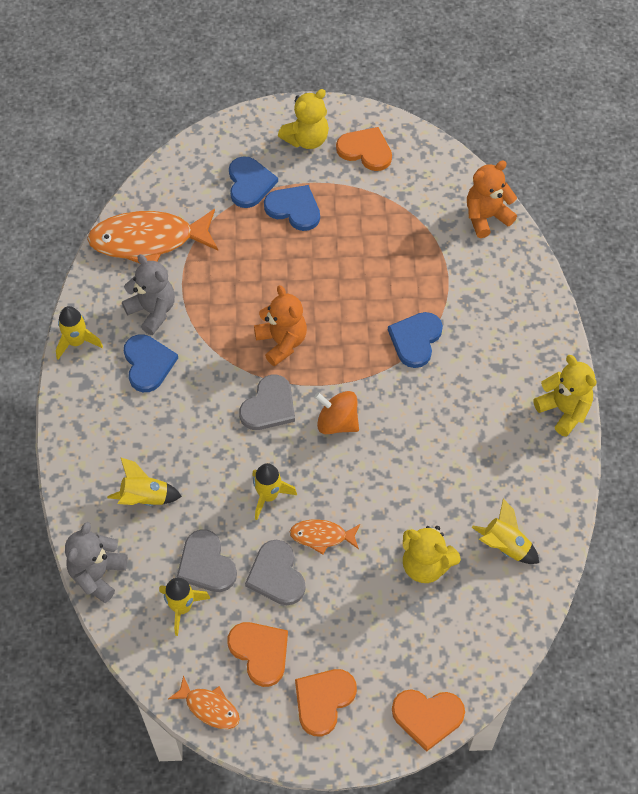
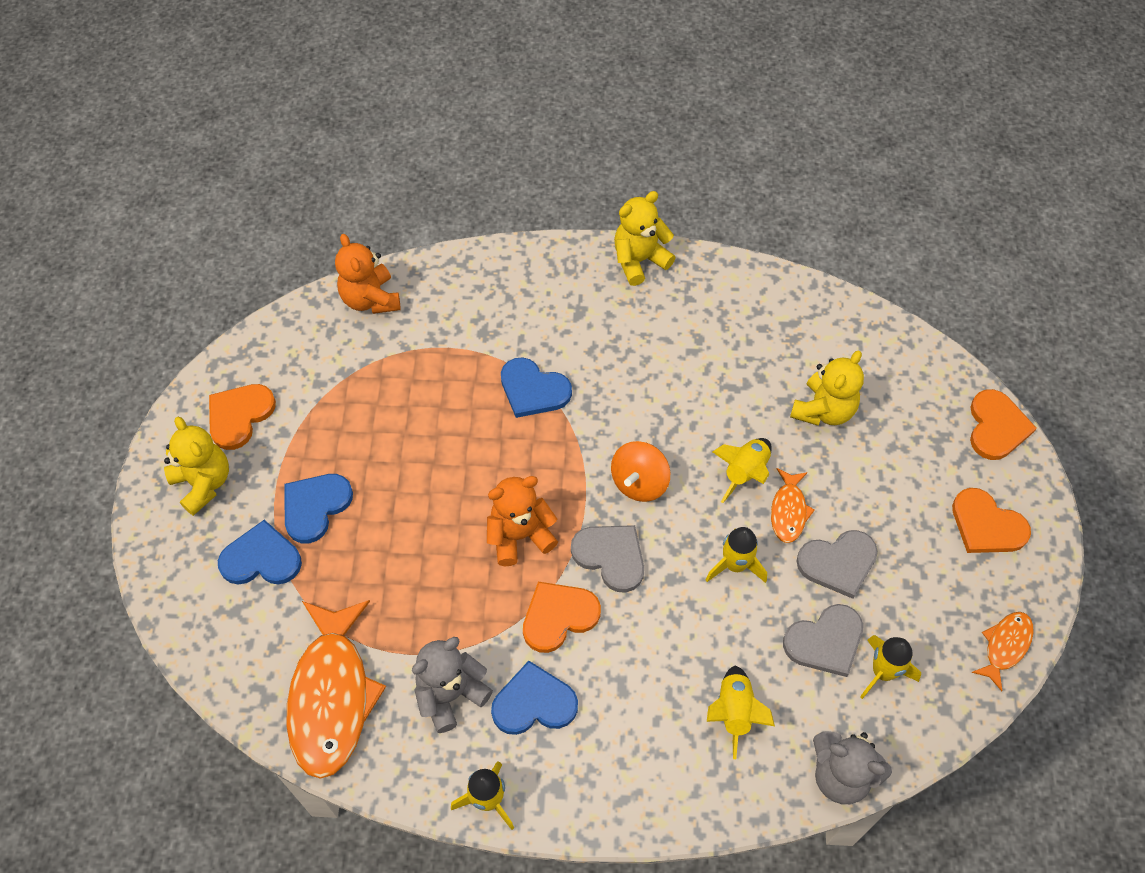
camera: 85 degrees left, 0 degrees up
(260, 652) = (934, 587): orange heart -> orange heart (558, 616)
(505, 546) = (800, 334): yellow rocket -> yellow rocket (745, 472)

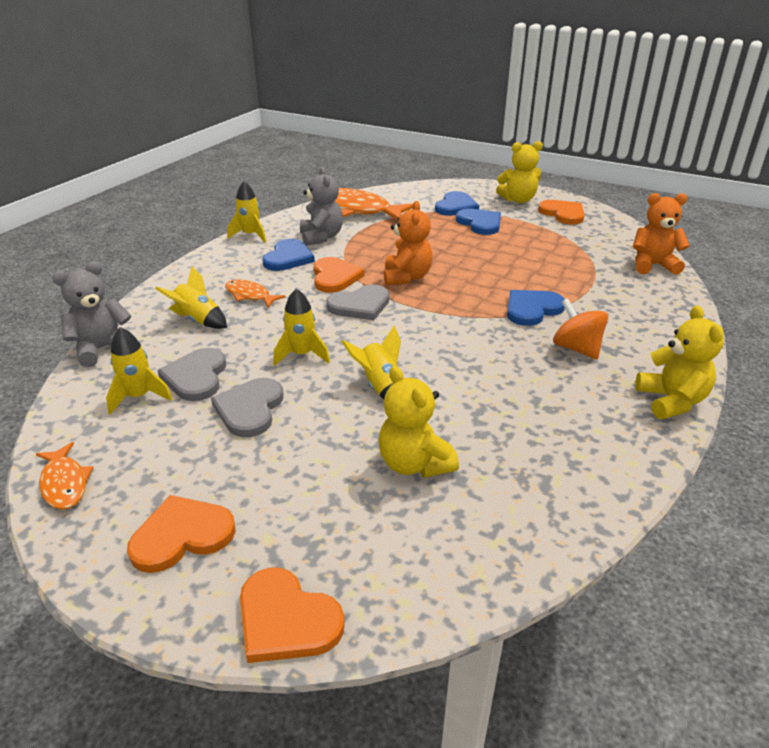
camera: 115 degrees right, 25 degrees down
(639, 482) = (412, 333): orange spinning top -> orange spinning top (576, 349)
(788, 511) = (323, 399): orange fish -> orange fish (250, 295)

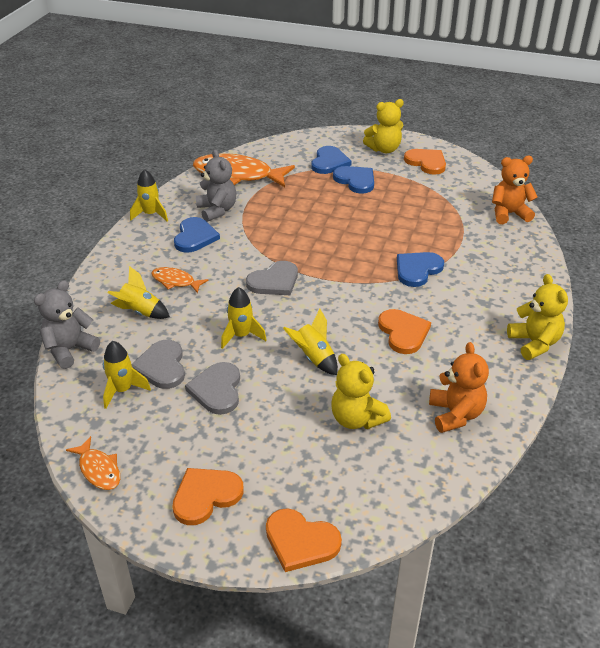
camera: 10 degrees left, 5 degrees up
(335, 277) = (243, 254): orange heart -> orange heart (403, 332)
(406, 277) = (306, 248): orange teddy bear -> orange teddy bear (455, 414)
(576, 349) = (458, 304): orange spinning top -> none

